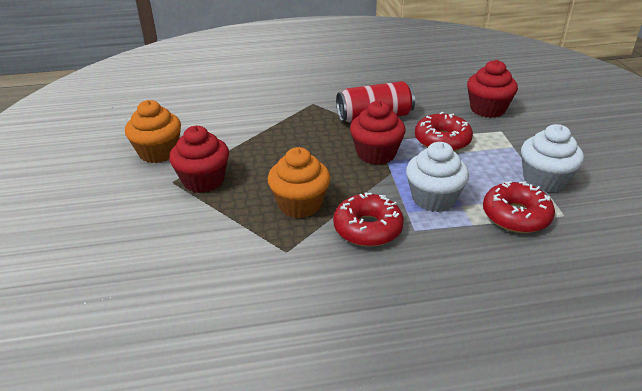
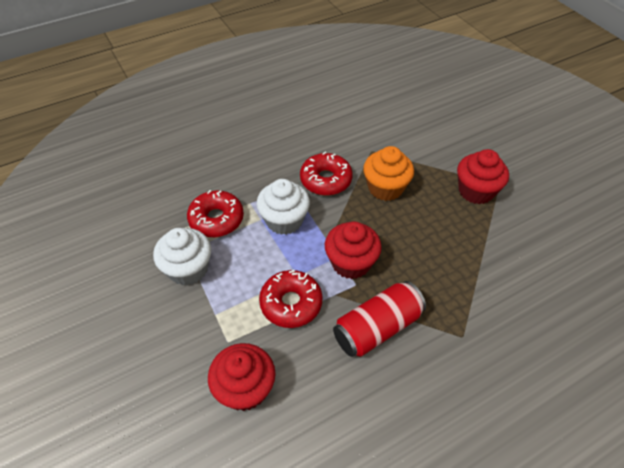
camera: 160 degrees right, 15 degrees up
(158, 152) = (544, 211): orange cupcake -> none

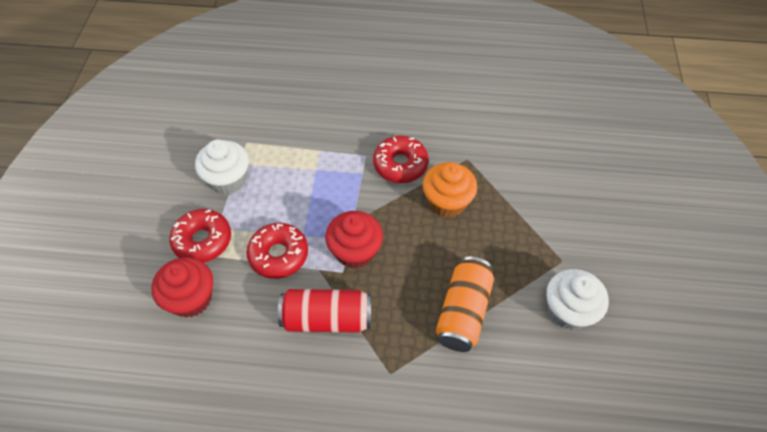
camera: 35 degrees right, 5 degrees up
(216, 219) = (282, 150): red donut -> red donut (202, 240)
(284, 220) = (333, 181): white cupcake -> white cupcake (568, 310)
(470, 258) = (463, 312): none -> orange can
(476, 191) = (531, 254): red cupcake -> none

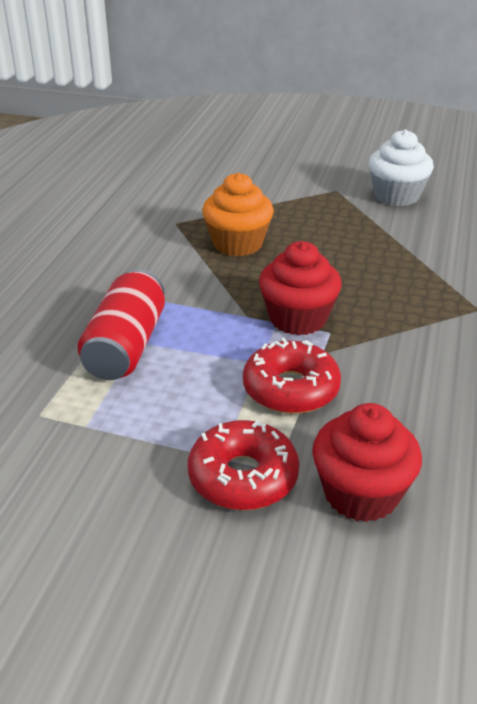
camera: 80 degrees left, 20 degrees down
(228, 179) = (116, 441): white cupcake -> none
(327, 319) = (403, 351): red can -> red can (126, 346)
(400, 165) = (163, 269): red donut -> none
(463, 312) = (396, 252): orange can -> none

